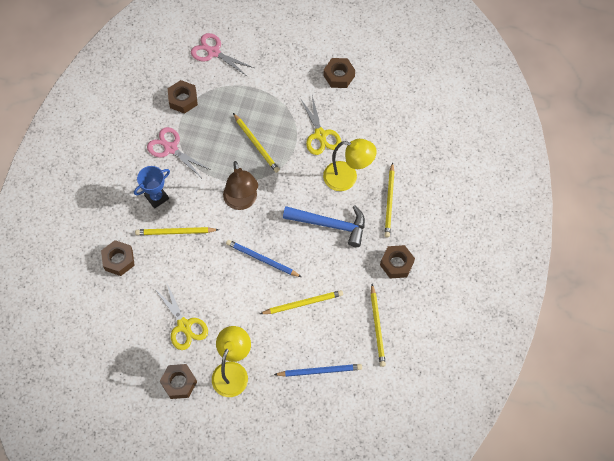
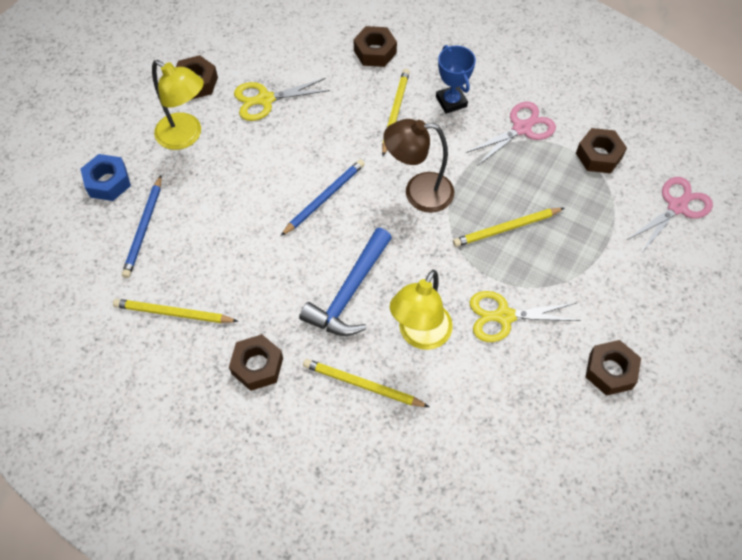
camera: 105 degrees right, 5 degrees down
(288, 412) = (108, 182): none -> blue nut
(303, 303) = (244, 231): yellow pencil -> none

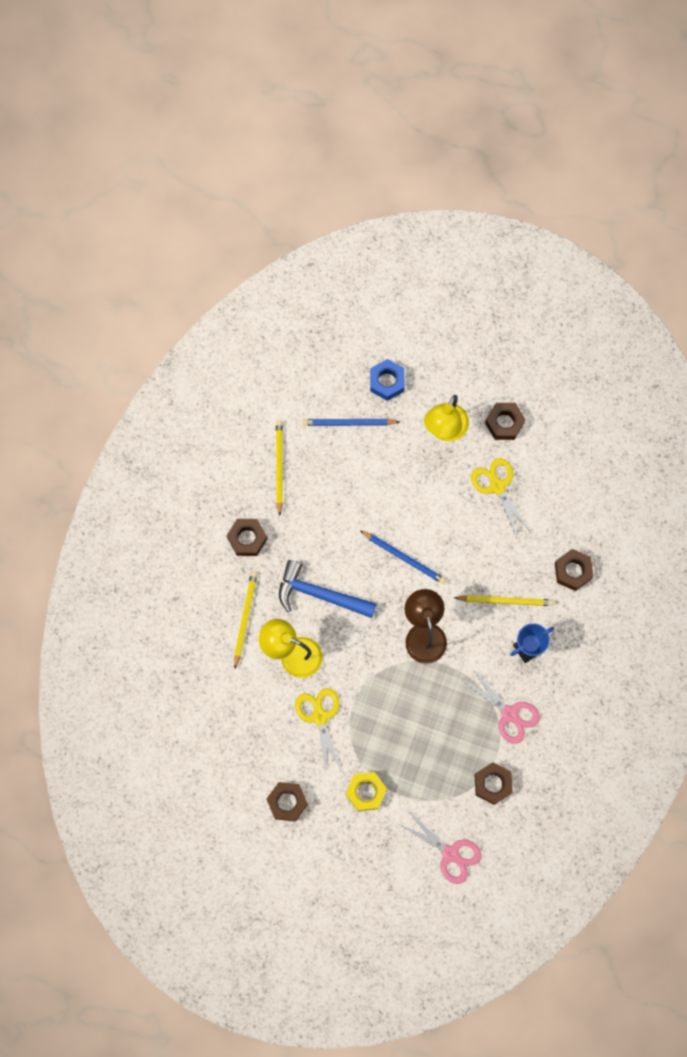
camera: 80 degrees right, 15 degrees up
(506, 228) = (401, 710): yellow pencil -> none
(601, 281) = (366, 792): none -> yellow nut

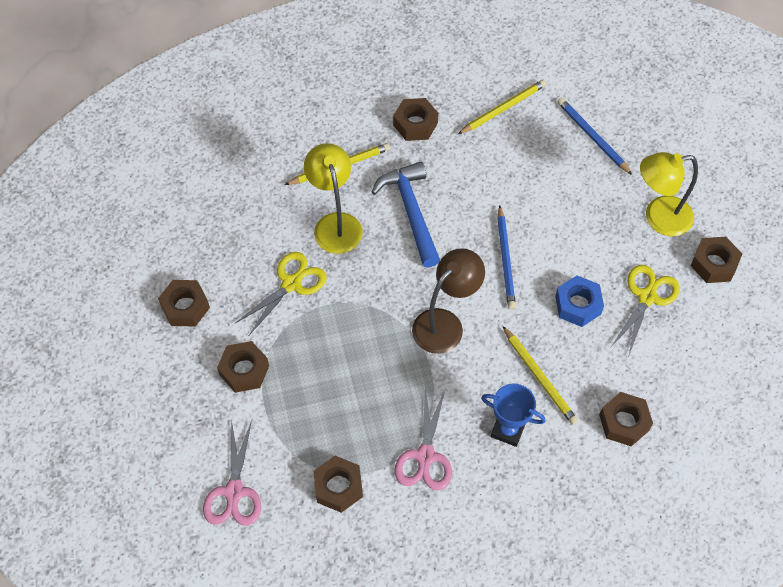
camera: 55 degrees right, 15 degrees down
(366, 792) = (244, 370): yellow nut -> brown nut
(387, 382) = (659, 143): blue nut -> blue nut (578, 305)

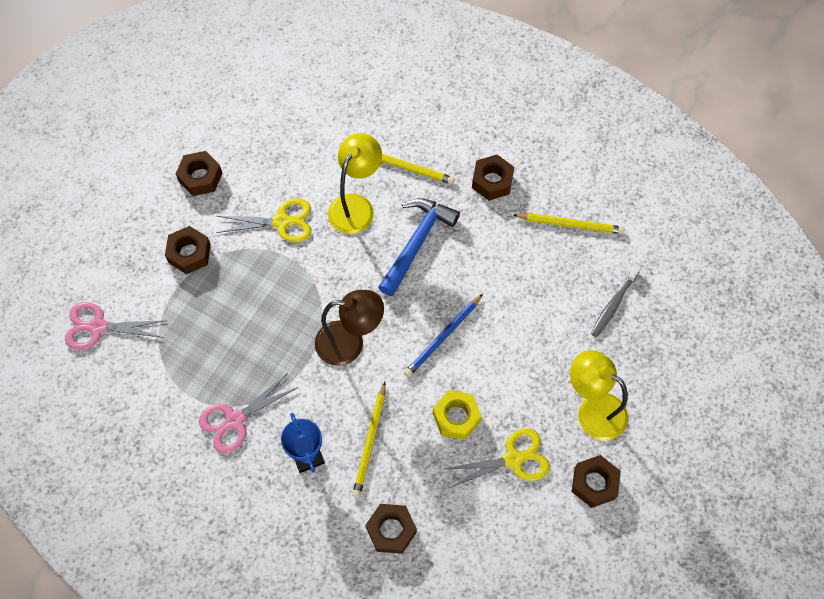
camera: 45 degrees right, 5 degrees up
(234, 492) = (98, 327): pink scissors -> pink scissors turned 45 degrees clockwise
(338, 487) = (161, 386): brown nut -> none
(578, 305) = (456, 417): blue nut -> yellow nut
(592, 137) = (613, 304): blue pencil -> grey toothbrush

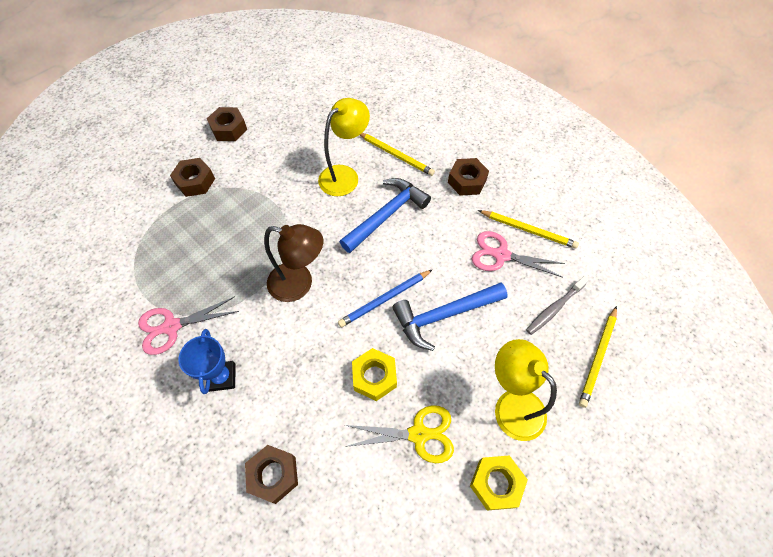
camera: 15 degrees right, 5 degrees down
(98, 327) = (96, 221): pink scissors -> pink scissors (501, 255)
(281, 222) = (279, 174): yellow scissors -> none
(370, 442) = (285, 379): yellow pencil -> yellow pencil (598, 357)
(507, 338) = (444, 315): none -> blue hammer
(594, 483) = (496, 483): brown nut -> yellow nut

